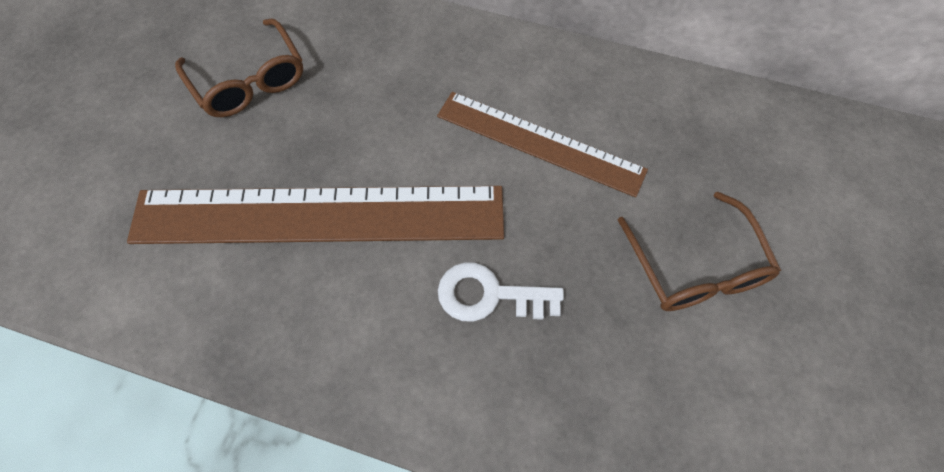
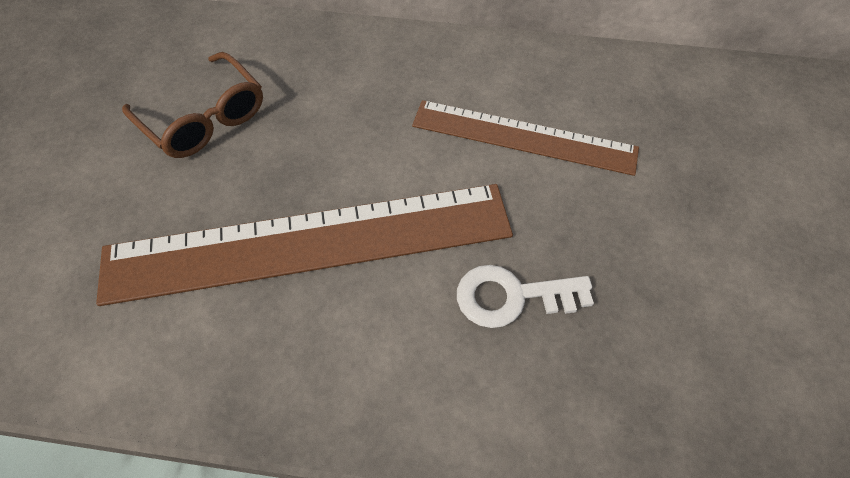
camera: 10 degrees left, 5 degrees down
(696, 267) = (715, 234): brown glasses -> none

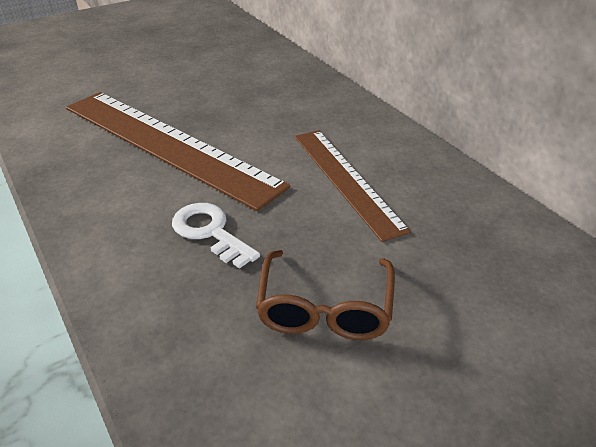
camera: 50 degrees right, 20 degrees down
(204, 118) = (211, 78): brown glasses -> brown glasses (325, 308)

